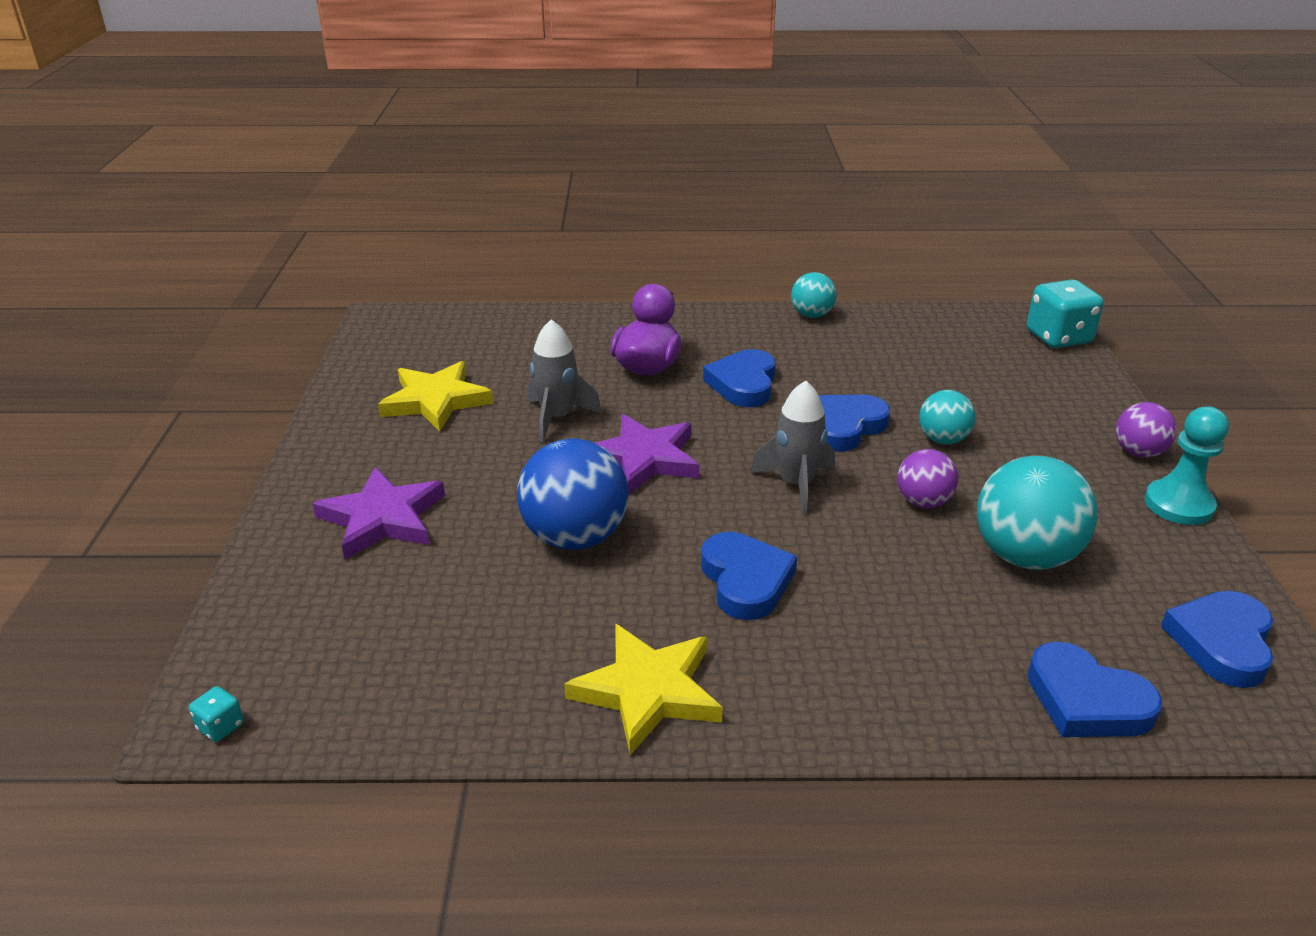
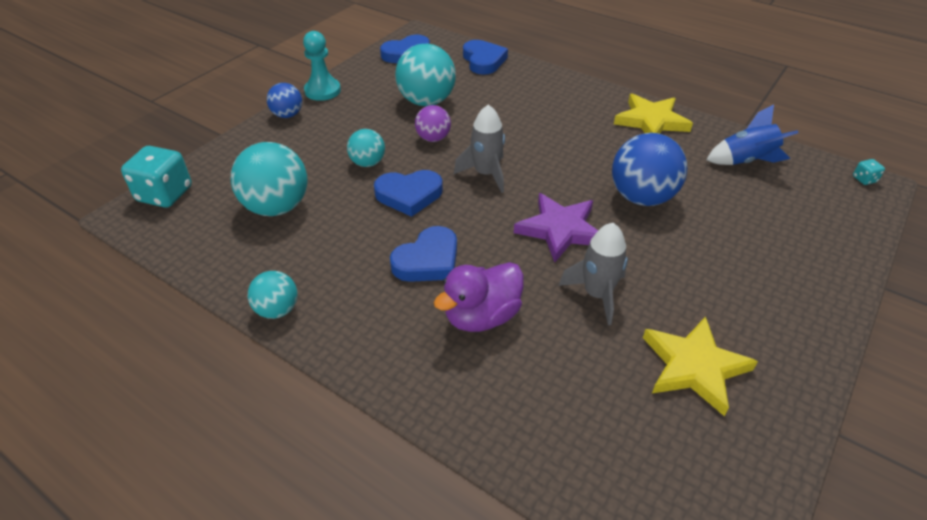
camera: 145 degrees left, 10 degrees up
(382, 518) = (765, 261): purple star -> none
(443, 673) = (746, 161): none -> blue rocket
(745, 580) = (567, 141): blue heart -> none
(946, 367) = (277, 207): none -> turquoise ball
(1138, 452) = (287, 115): purple ball -> blue ball

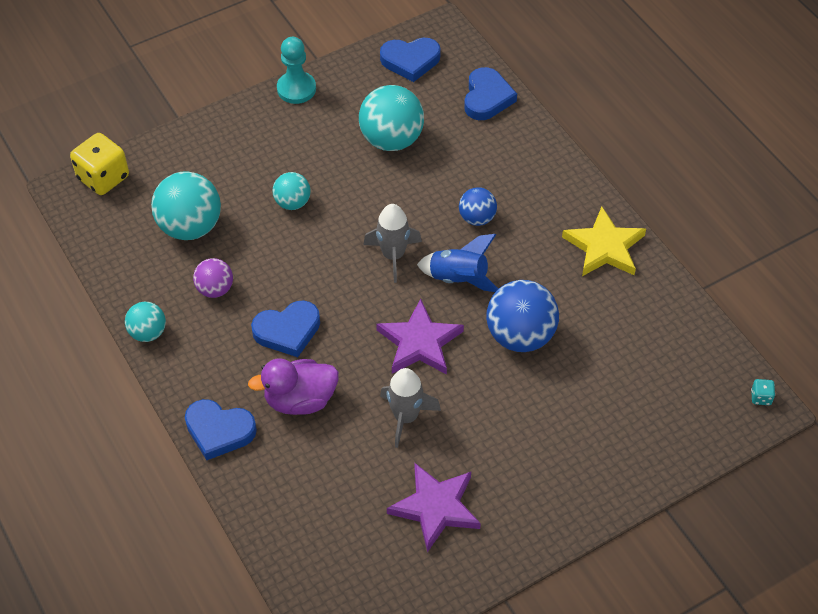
camera: 25 degrees right, 10 degrees up
(165, 194) = (103, 178): turquoise dice -> yellow dice
(287, 115) = (247, 113): blue ball -> blue ball (477, 218)
(409, 195) = (309, 255): blue heart -> blue heart (219, 431)
(433, 138) = (370, 193): purple ball -> purple ball (215, 289)
(694, 367) = (435, 508): yellow star -> purple star
(746, 161) = (659, 331): blue rocket -> blue rocket (459, 278)

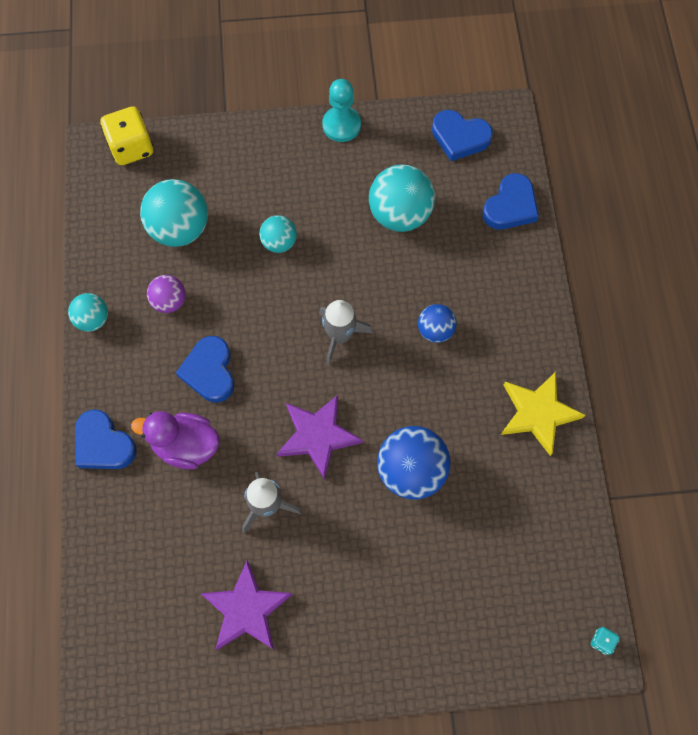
camera: 25 degrees right, 15 degrees up
(287, 331) = (209, 371): blue heart -> blue heart turned 75 degrees clockwise
(459, 278) = (386, 386): blue rocket -> none

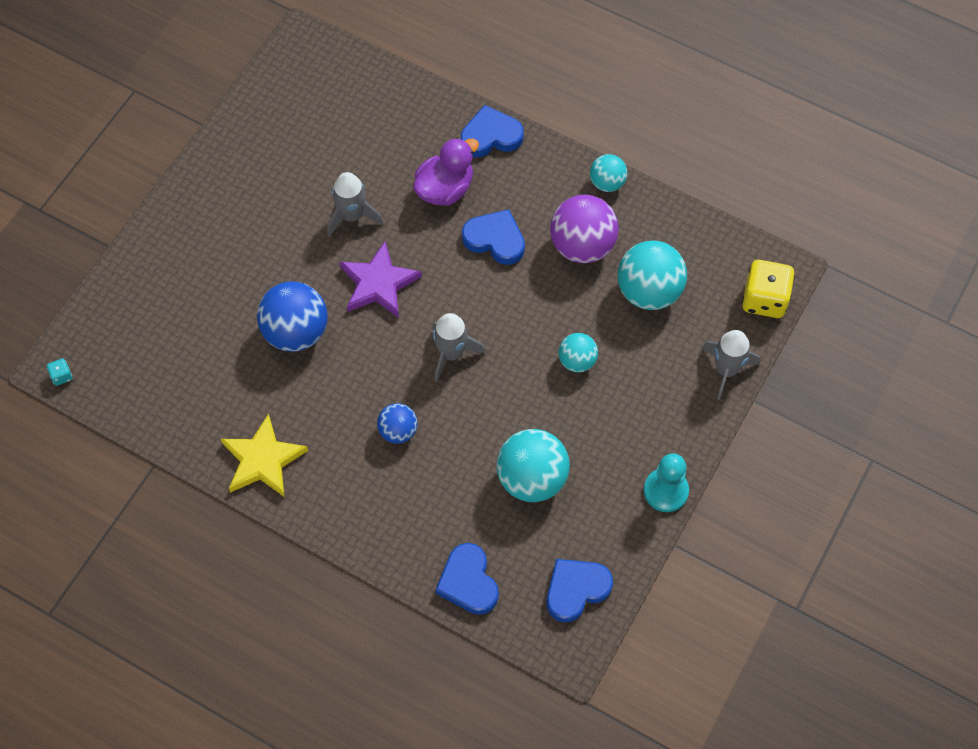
camera: 125 degrees right, 5 degrees down
(169, 301) = (582, 245): purple ball -> purple ball, size x1.77
(213, 140) = (726, 370): none -> grey rocket
(246, 609) = (288, 159): purple star -> none

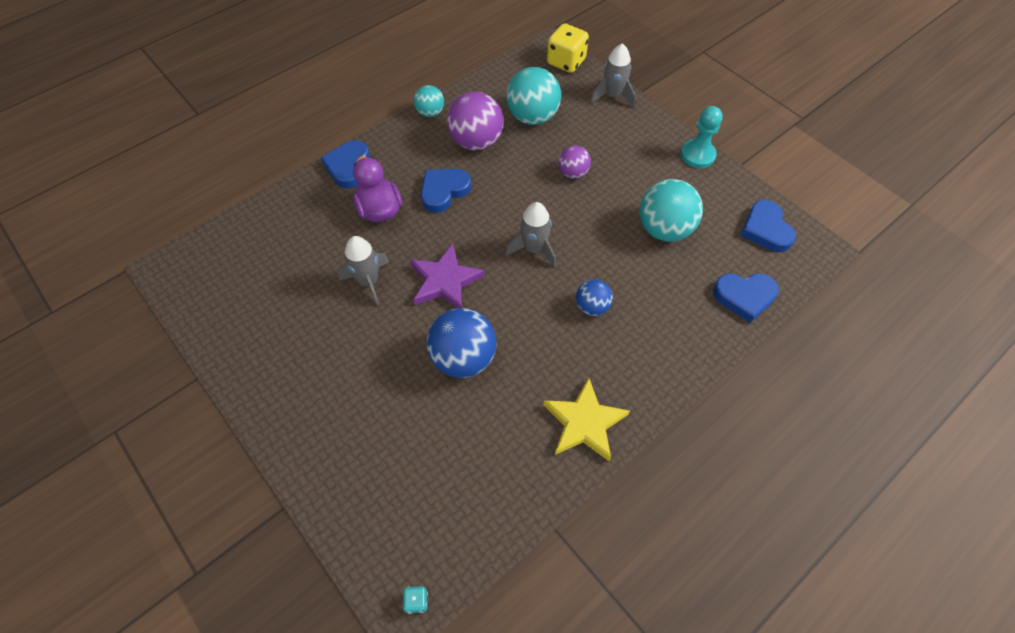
camera: 70 degrees left, 5 degrees down
(577, 361) = (573, 173): turquoise ball -> purple ball

